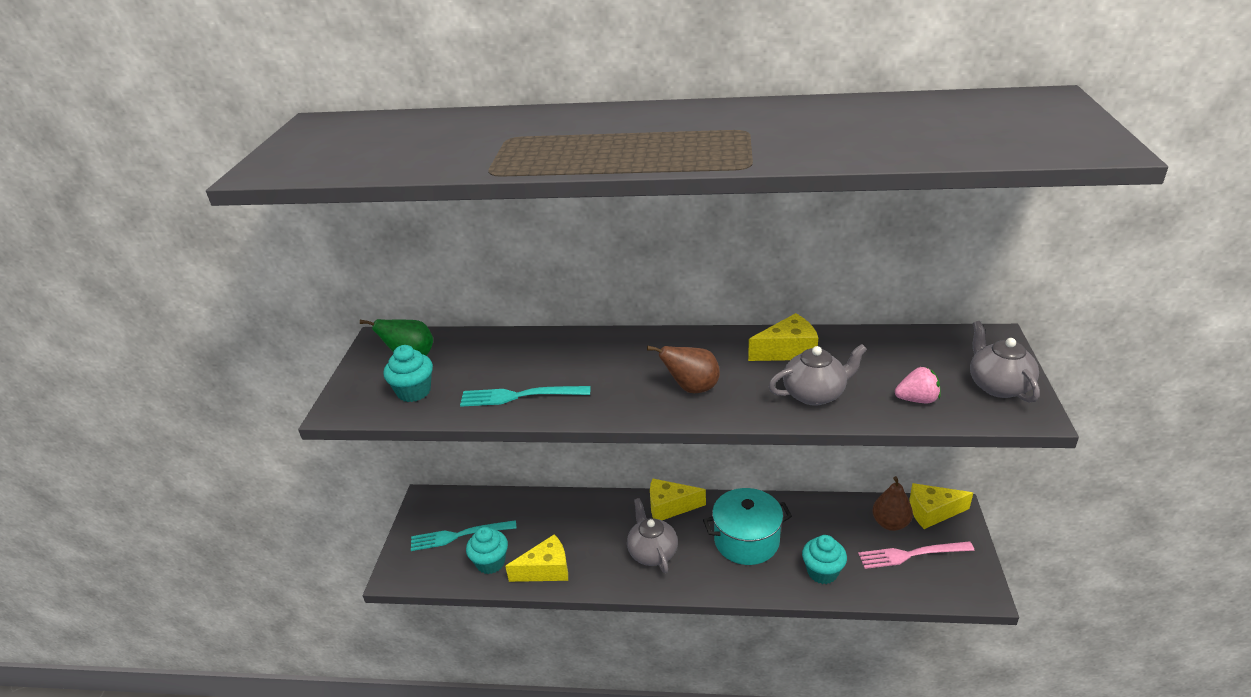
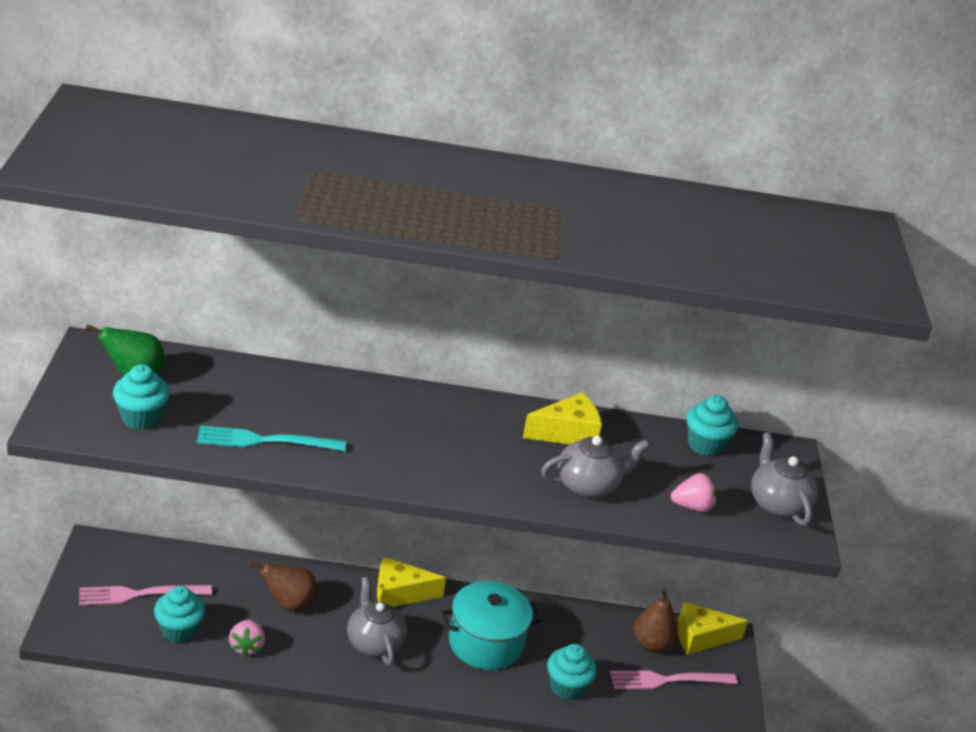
camera: 10 degrees left, 0 degrees up
(458, 536) = (138, 594): turquoise fork -> pink fork
(546, 570) = (246, 647): yellow cheese -> pink strawberry
(691, 388) = (457, 460): brown pear -> brown pear (288, 604)
(916, 343) = (705, 445): none -> turquoise cupcake

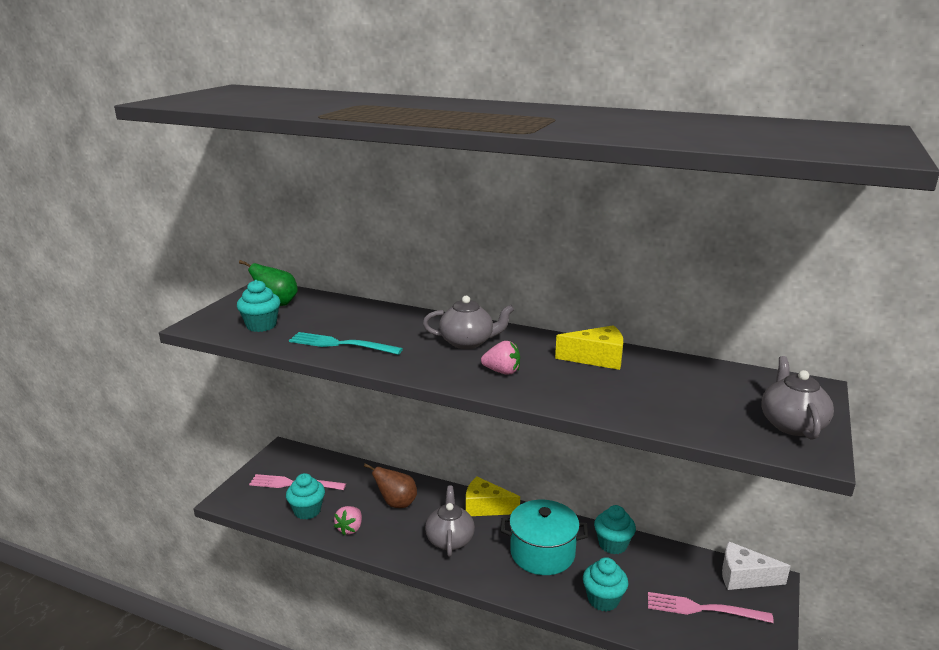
camera: 25 degrees right, 10 degrees down
(588, 485) = (600, 394): grey teapot -> grey teapot (468, 342)
(651, 644) = (694, 575): brown pear -> none
(692, 507) = (698, 418): pink strawberry -> pink strawberry (502, 371)
(700, 637) = (744, 577): yellow cheese -> white cheese
(705, 445) = (728, 376): turquoise cupcake -> turquoise cupcake (613, 544)

